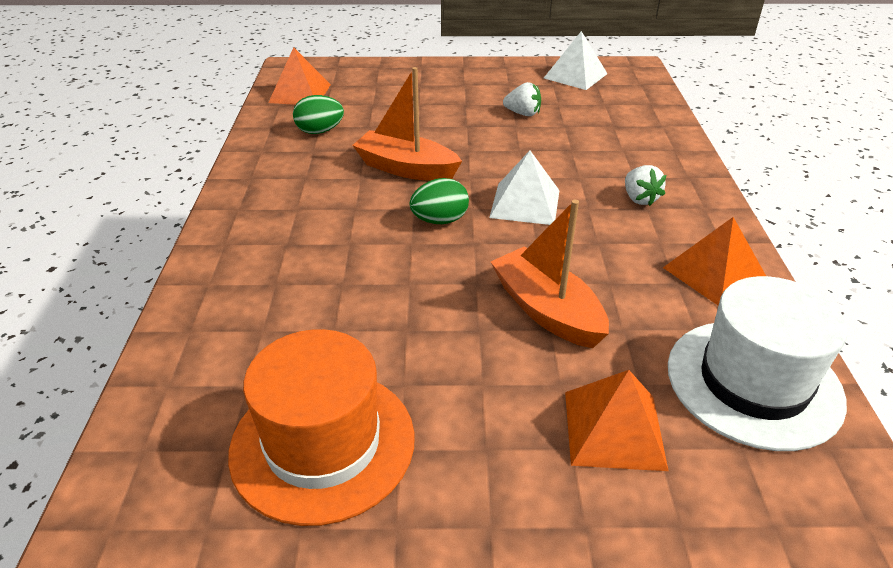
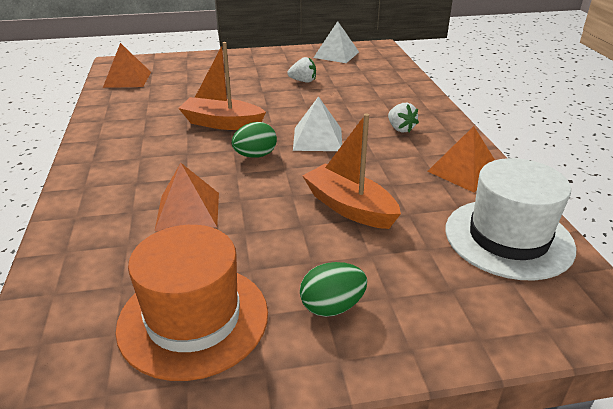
camera: 10 degrees left, 5 degrees down
(320, 131) = (148, 104): green egg -> green egg (332, 307)
(614, 429) = (417, 281): orange pyramid -> orange pyramid (188, 211)

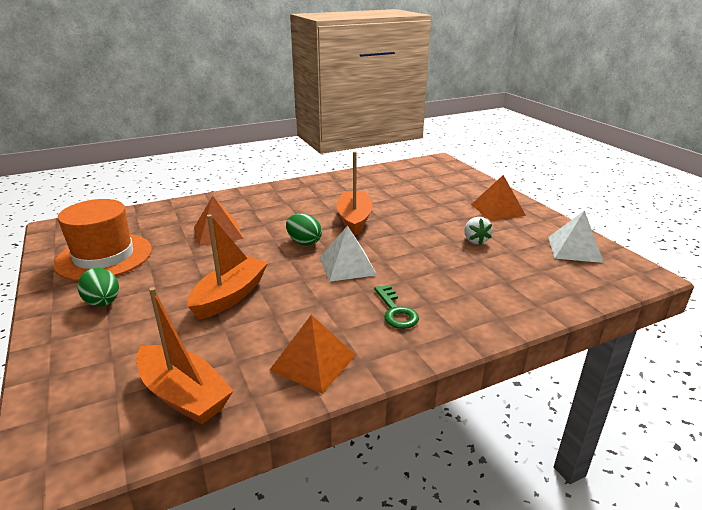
camera: 75 degrees right, 5 degrees down
(127, 79) = (410, 171): orange pyramid -> orange pyramid (497, 209)
(400, 129) = (396, 311): white strawberry -> green key
(508, 238) = (183, 395): white hat -> orange boat

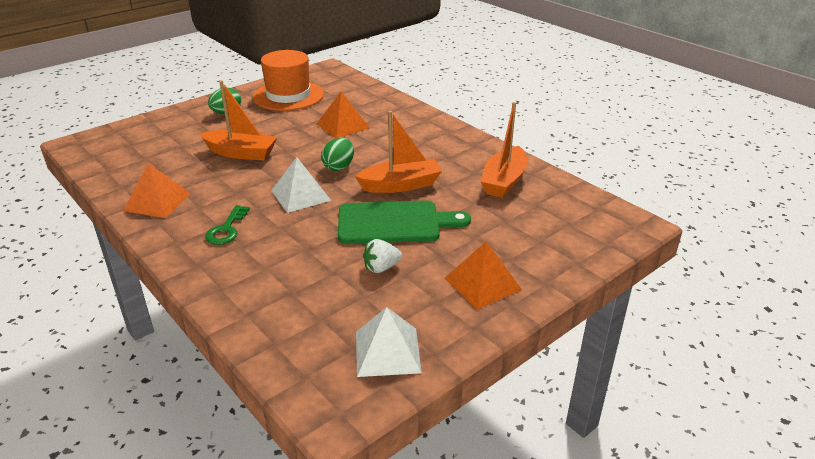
camera: 75 degrees right, 5 degrees up
(183, 395) = (127, 164): orange boat -> orange boat (504, 181)
(396, 311) = (227, 229): green key -> green key turned 45 degrees counterclockwise
(413, 228) = (394, 223): none -> green cutting board

